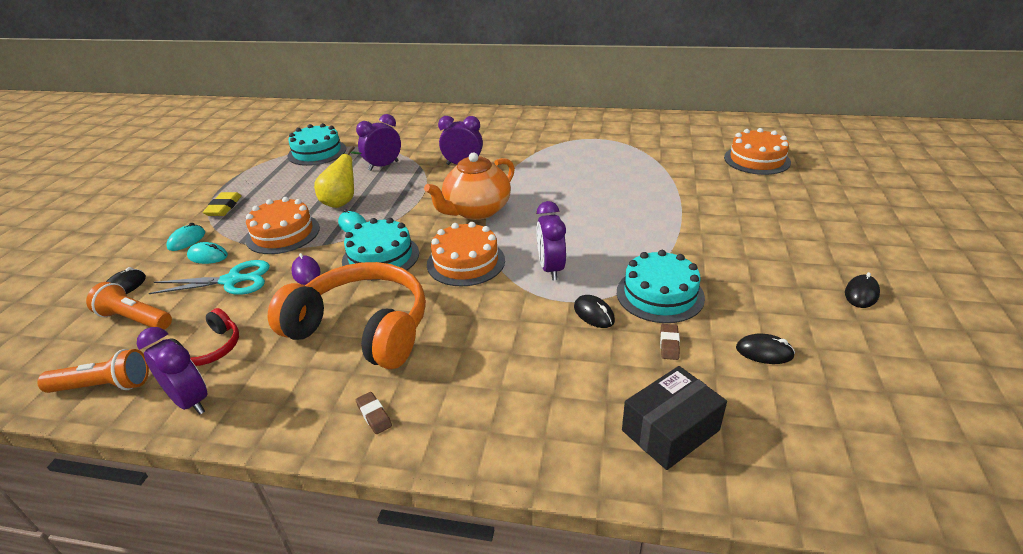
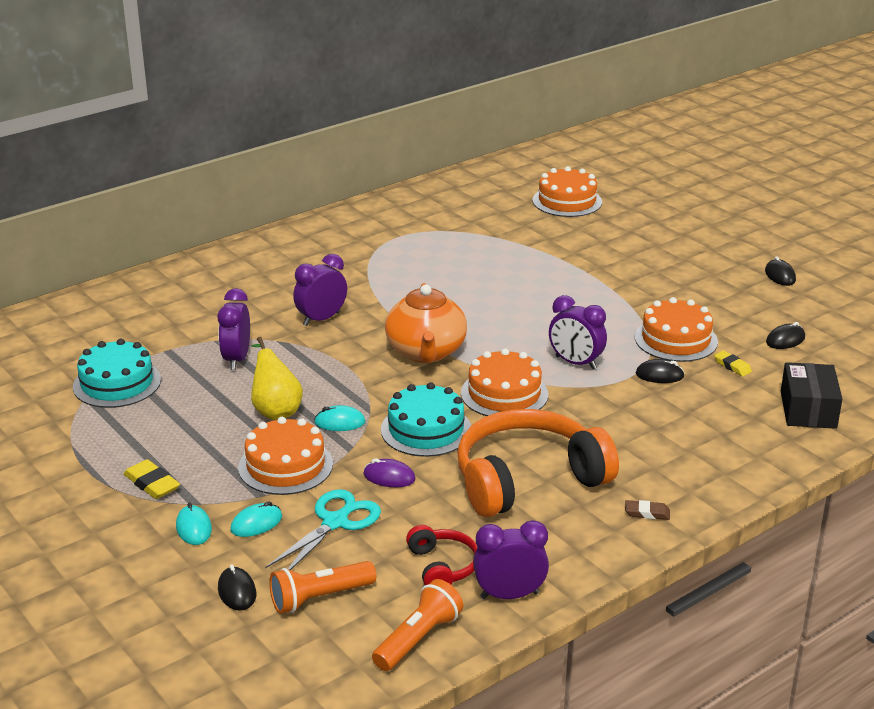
camera: 50 degrees left, 5 degrees down
(660, 294) = (676, 339): turquoise cake -> orange cake
(669, 344) = (732, 366): brown eraser -> yellow eraser

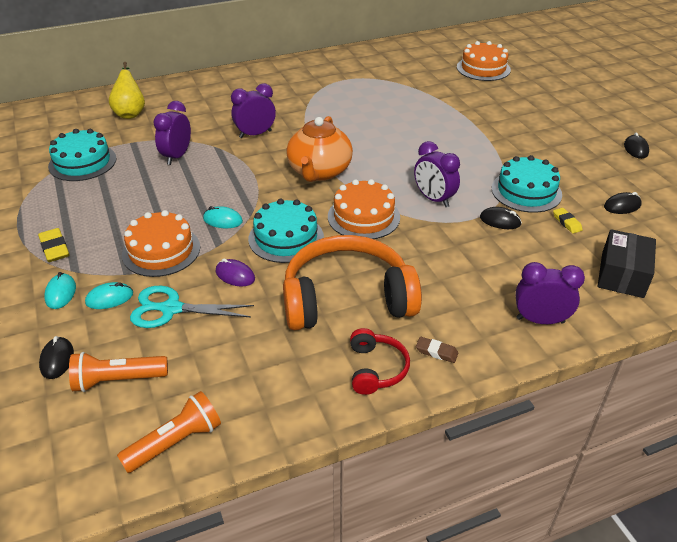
camera: 15 degrees right, 10 degrees up
(275, 410) = (181, 202): yellow pear -> yellow pear (130, 113)
(335, 522) = (171, 309): turquoise scissors -> turquoise scissors turned 135 degrees counterclockwise
(443, 566) = (234, 370): red headphones -> red headphones (376, 369)
(509, 595) = (277, 413): purple clock -> purple clock (540, 320)
(676, 339) = (526, 191): orange cake -> turquoise cake

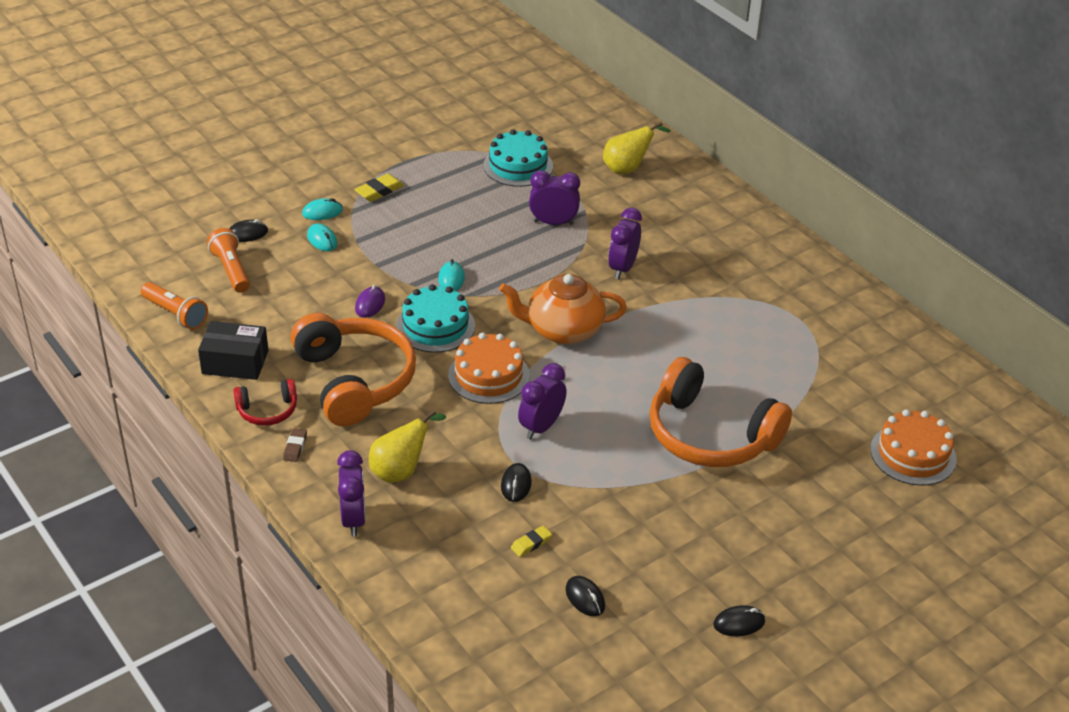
camera: 75 degrees right, 0 degrees up
(161, 251) = (393, 252): orange cake -> none
(171, 309) = (316, 277): turquoise scissors -> none
(255, 134) = (623, 268): purple clock -> purple clock turned 120 degrees counterclockwise
(455, 130) = (710, 435): none -> orange headphones
(478, 282) = (401, 471): none -> yellow pear
(526, 191) = (586, 507): turquoise cake -> none
(622, 275) = (444, 589): black box -> black box (235, 362)

